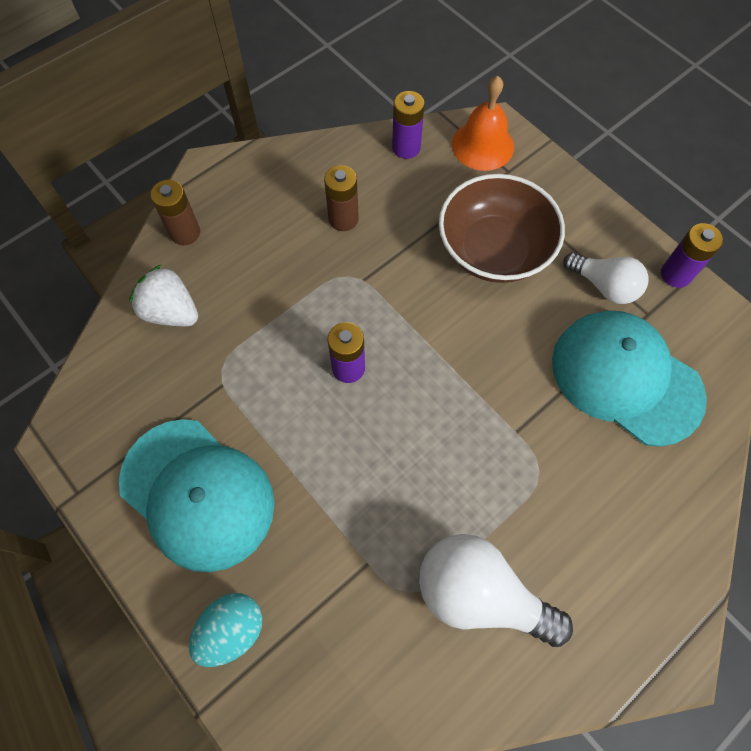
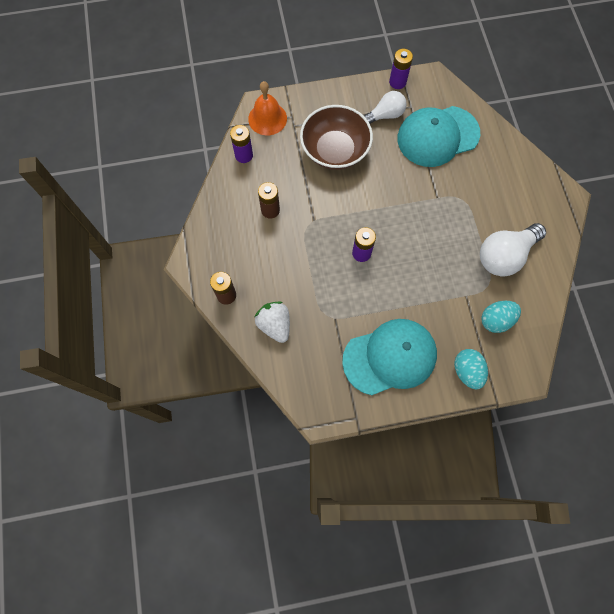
camera: 60 degrees left, 5 degrees up
(171, 312) = (275, 325): white strawberry -> white strawberry turned 90 degrees clockwise
(350, 636) = (496, 320): none -> turquoise egg

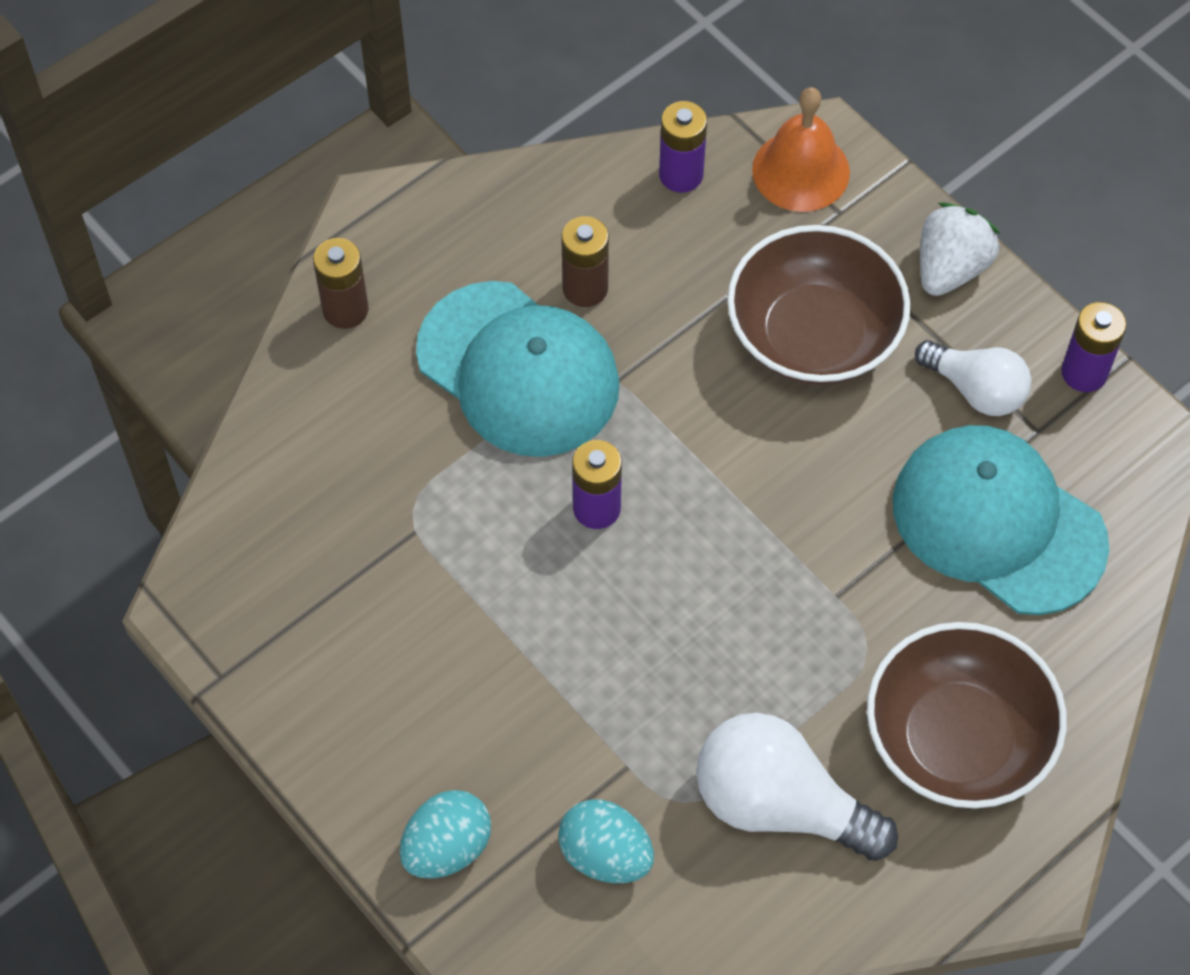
camera: 60 degrees right, 10 degrees down
(275, 325) = (333, 428): white strawberry -> white strawberry (950, 268)
(390, 357) = (389, 678): turquoise cap -> turquoise cap (518, 369)
(508, 191) = (957, 739): none -> brown bowl

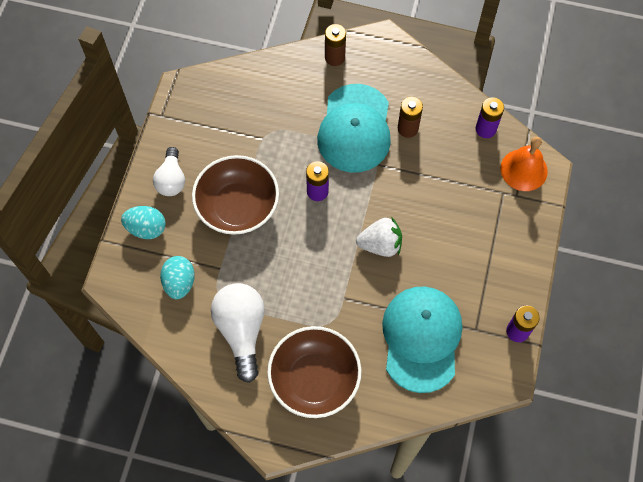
camera: 55 degrees right, 5 degrees up
(813, 335) = (452, 220): brown bowl -> brown bowl (238, 207)
(950, 268) = (525, 251): white strawberry -> white strawberry (380, 244)
(976, 389) = (476, 294): white light bulb -> white light bulb (171, 179)

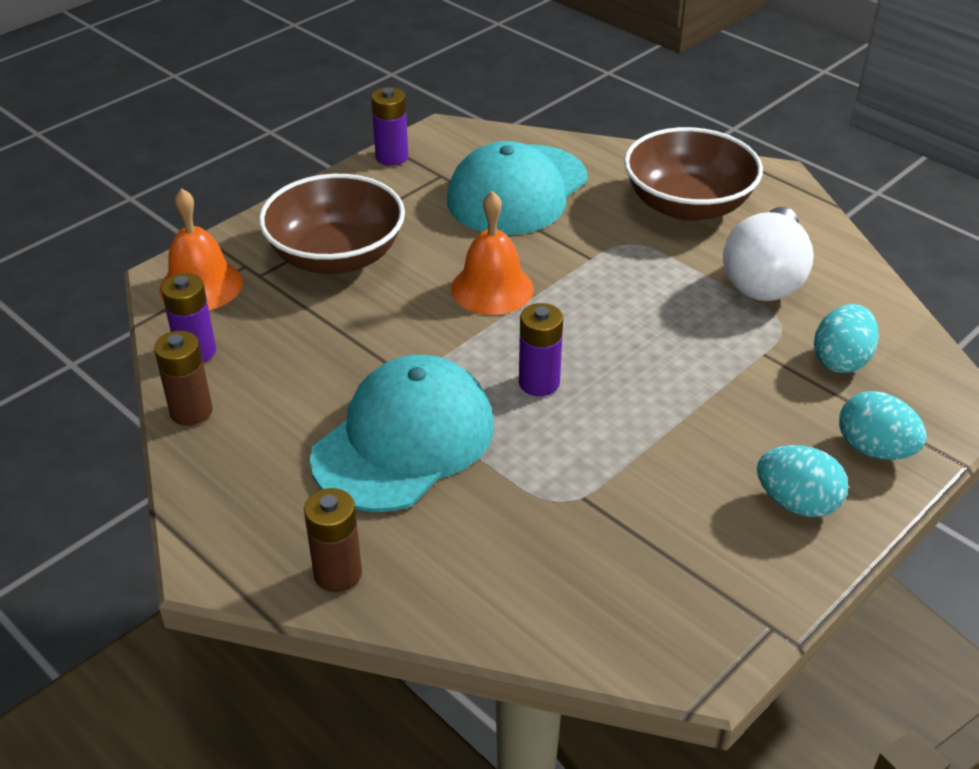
camera: 150 degrees left, 25 degrees down
(171, 179) = (797, 503): white light bulb -> turquoise egg
(238, 207) = (690, 416): brown bowl -> brown bowl (336, 256)
(380, 244) = (492, 288): white strawberry -> orange bell
(408, 128) = (315, 403): brown battery -> brown battery (191, 411)

